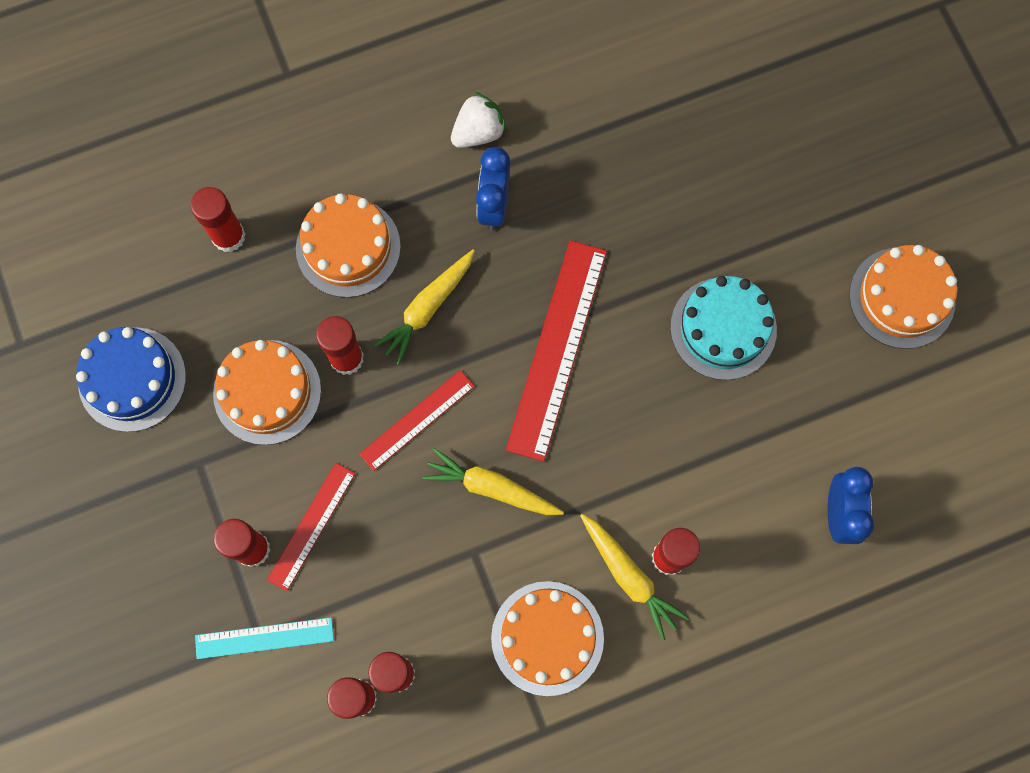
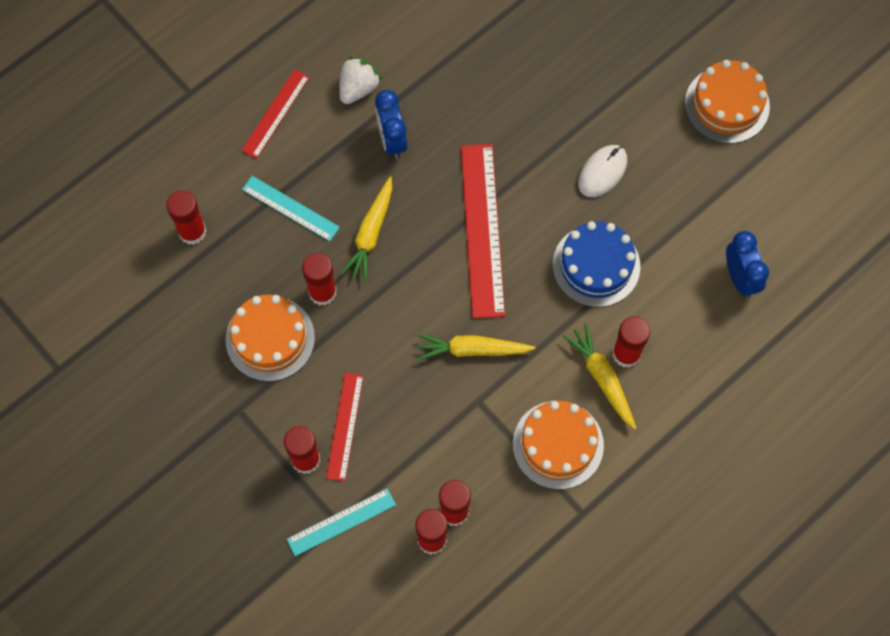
camera: 20 degrees left, 5 degrees down
(132, 379) = (159, 365): blue cake -> blue cake (596, 265)
(348, 247) = (290, 208): orange cake -> turquoise ruler
(417, 420) = (395, 319): red ruler -> red ruler (276, 113)
(629, 576) = (602, 378): yellow carrot -> yellow carrot turned 150 degrees counterclockwise
(723, 328) = (602, 172): turquoise cake -> white mouse

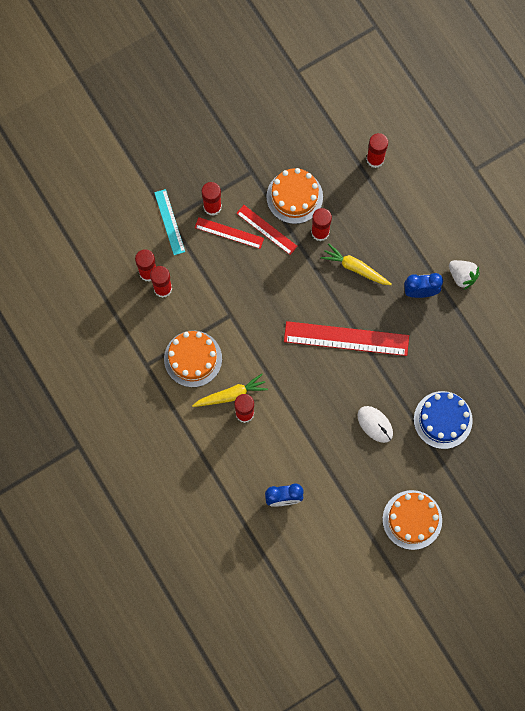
camera: 100 degrees right, 5 degrees up
(276, 113) = (451, 221): red ruler -> red ruler (266, 230)
(290, 208) = (381, 221): turquoise ruler -> none
(472, 350) = (265, 318): yellow carrot -> none
(596, 265) = (308, 406): blue cake -> blue cake (443, 420)

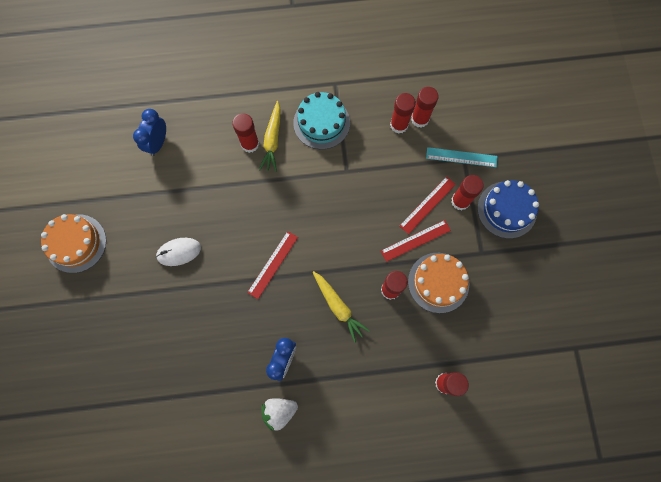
camera: 115 degrees right, 0 degrees up
(193, 358) = (321, 123): orange cake -> turquoise cake
(346, 339) = (272, 264): red ruler -> red ruler, size x0.57
(355, 268) = (338, 307): yellow carrot -> yellow carrot turned 90 degrees clockwise
(443, 420) = (148, 317): blue cake -> blue cake (507, 209)

